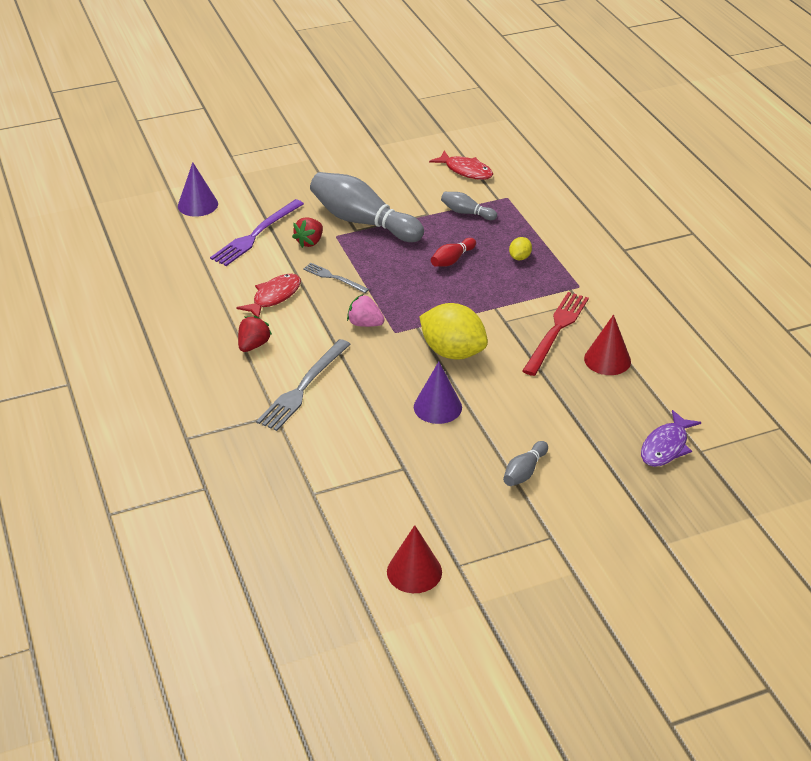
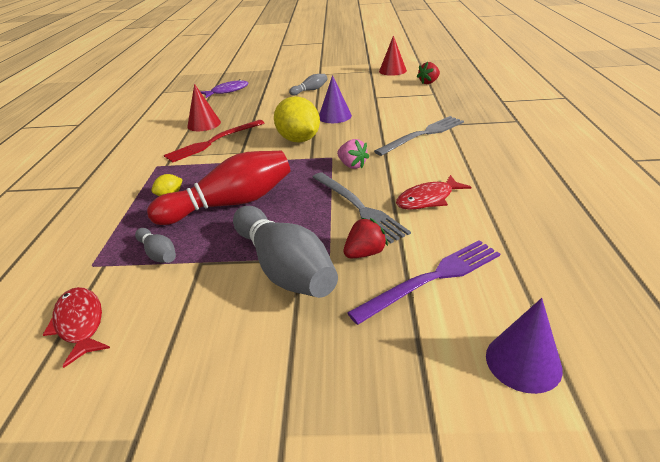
camera: 155 degrees left, 5 degrees down
(253, 345) = (457, 164): red strawberry -> red strawberry (429, 82)
(333, 278) = (358, 207): grey fork -> grey fork, size x1.75
(452, 260) = (230, 204): red bowling pin -> red bowling pin, size x2.15

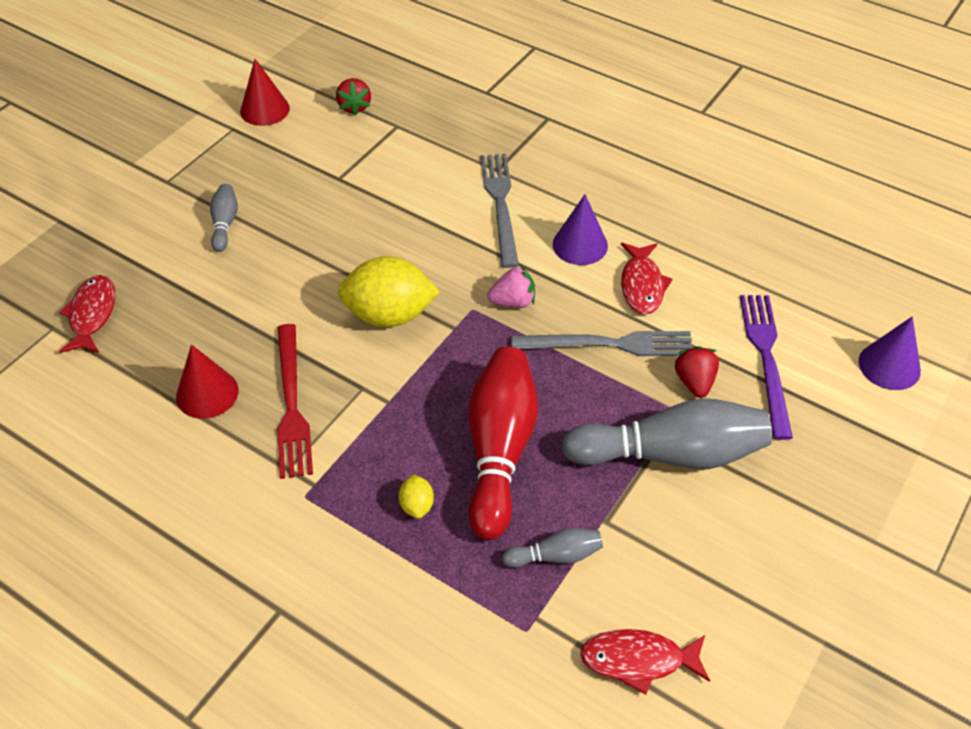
camera: 60 degrees left, 15 degrees up
(227, 91) = (92, 315): purple fish -> red fish
(335, 116) = (355, 247): purple cone -> purple cone (580, 245)

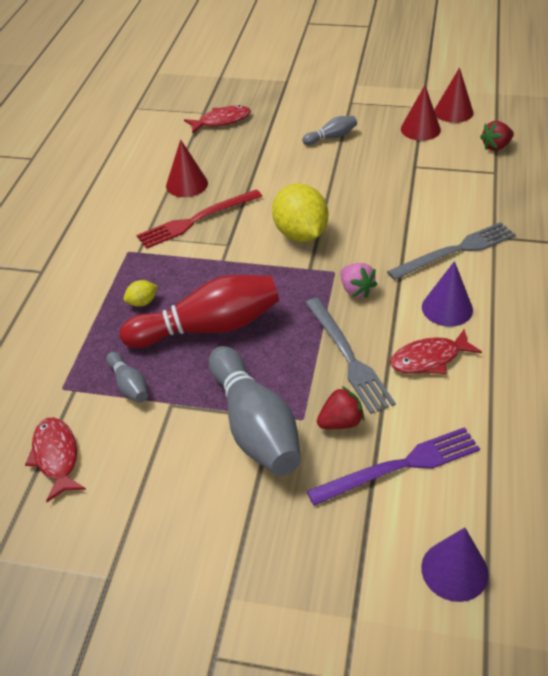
camera: 70 degrees right, 5 degrees down
(274, 147) = (420, 129): none -> red cone

